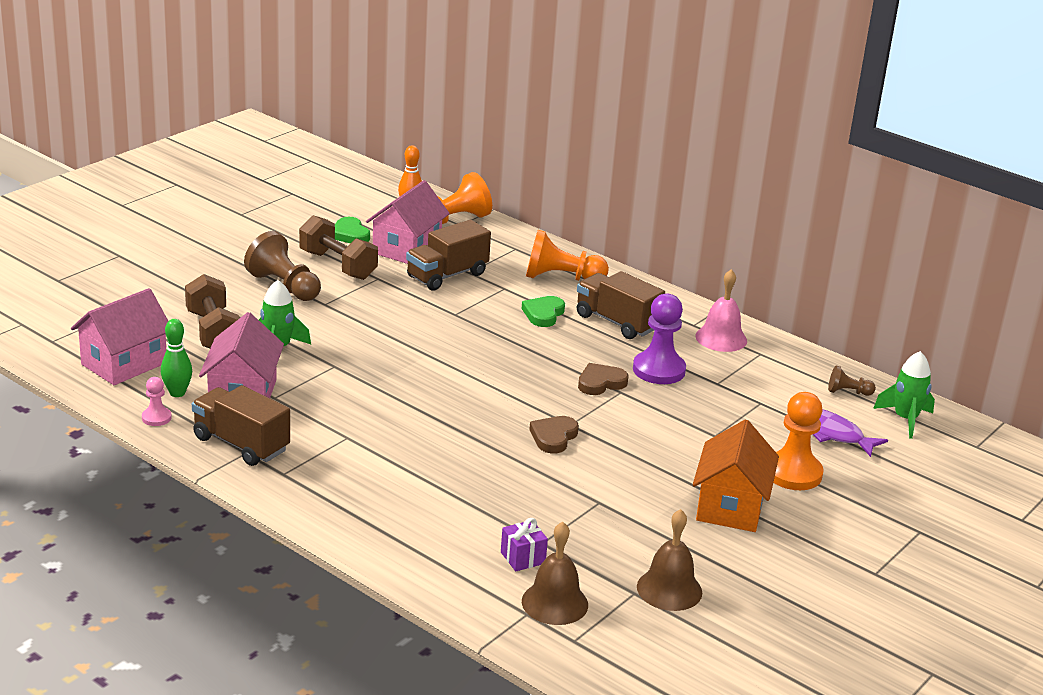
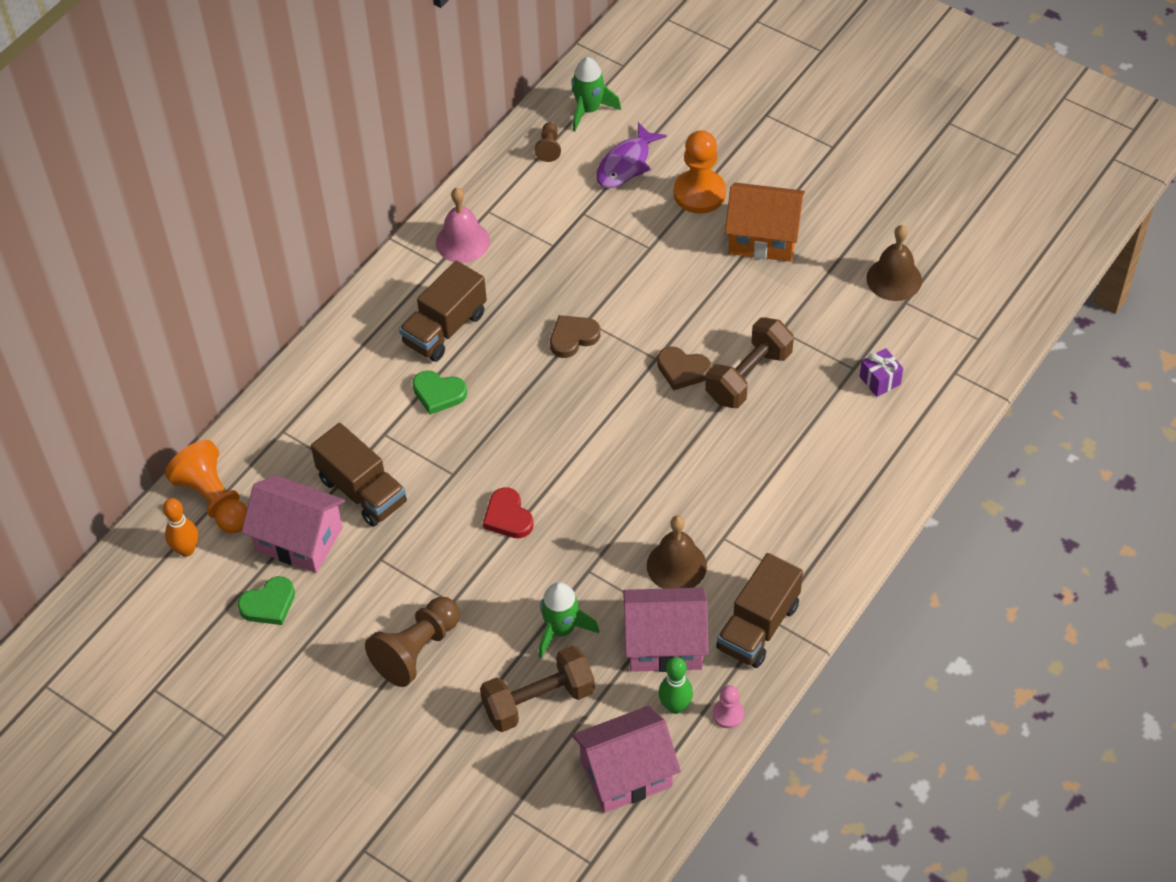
camera: 90 degrees left, 25 degrees up
(124, 364) = (626, 773): pink house -> pink house turned 60 degrees counterclockwise
(338, 265) = (354, 604): brown dumbbell -> brown dumbbell (748, 376)
(403, 334) = (508, 517): none -> red heart
(554, 603) = (935, 354): brown bell -> brown bell (676, 565)
(561, 278) = (351, 383): orange pawn -> none
(600, 383) = (573, 337): brown heart -> brown heart turned 90 degrees clockwise
(659, 370) = (538, 291): purple pawn -> none

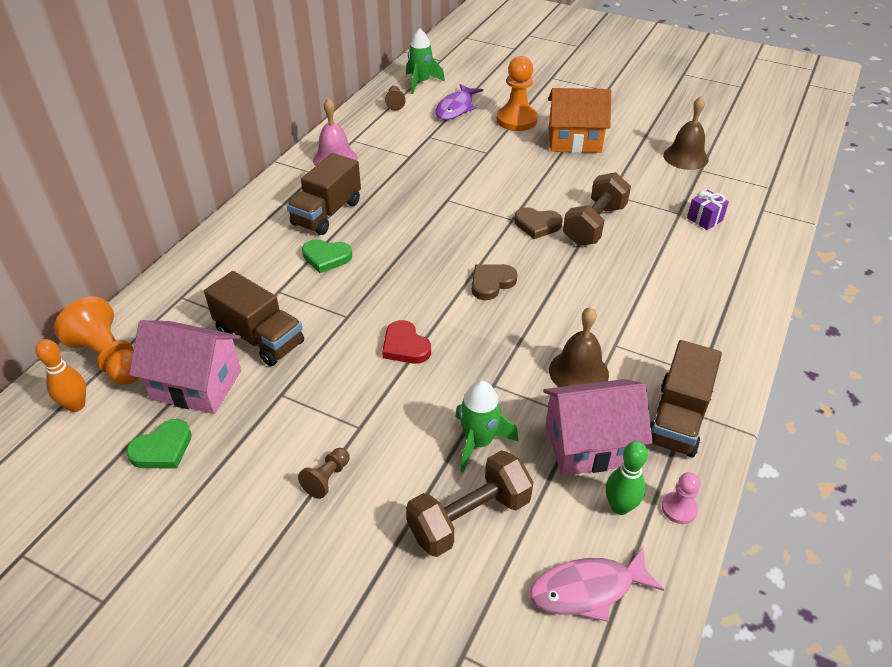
camera: 10 degrees left, 10 degrees down
(416, 650) = (327, 478): brown pawn -> brown pawn, size x0.51
(573, 337) = (438, 211): brown heart -> brown heart (491, 283)
(626, 773) = (588, 589): pink house -> pink fish

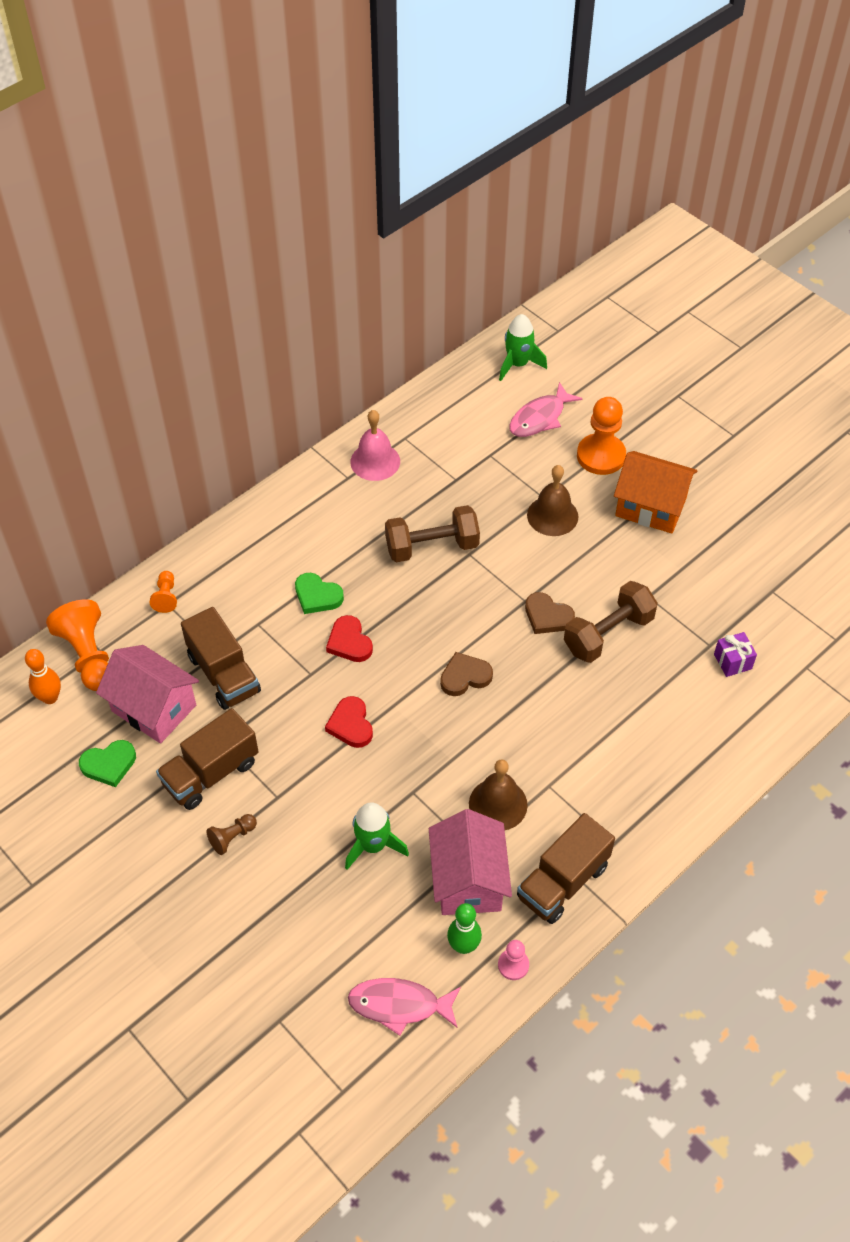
camera: 20 degrees right, 10 degrees up
(177, 292) = (166, 597): none -> orange pawn
(327, 213) = (338, 537): brown truck -> brown truck (211, 773)
(372, 284) = (349, 642): none -> red heart
(395, 103) = (474, 391): brown pawn -> none
(456, 108) = (540, 418): purple fish -> pink fish
(469, 517) = (333, 912): brown dumbbell -> brown dumbbell (432, 546)
(589, 445) = (468, 880): pink house -> pink house turned 75 degrees clockwise
(685, 157) = (766, 567): brown bell -> brown bell (552, 515)

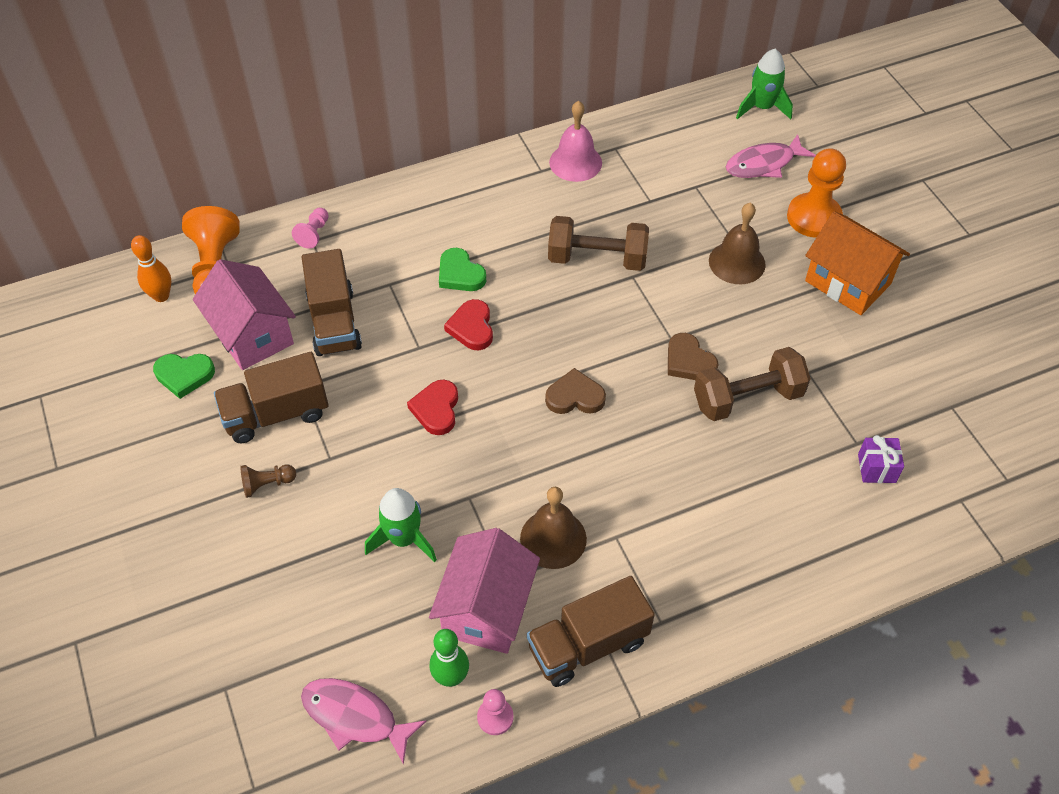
camera: 20 degrees right, 0 degrees up
(166, 597) = (314, 234): orange pawn -> pink pawn

